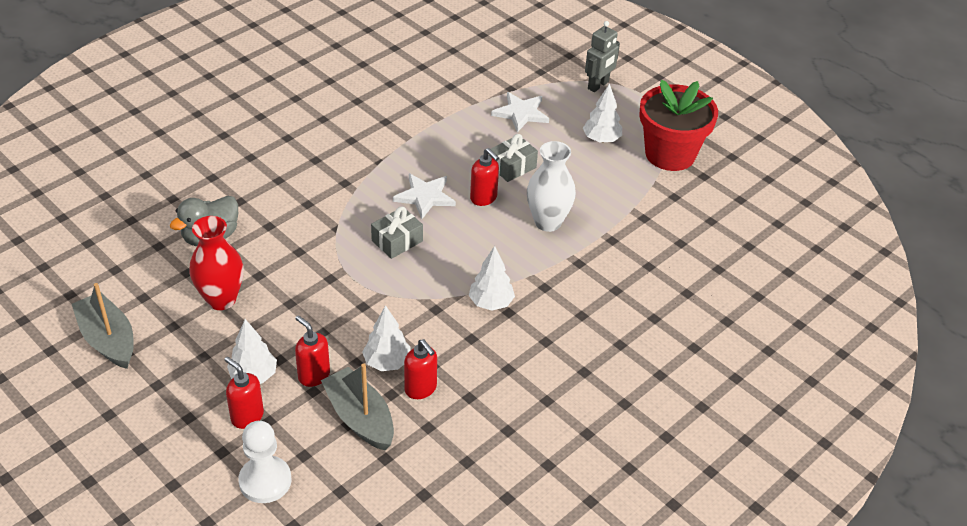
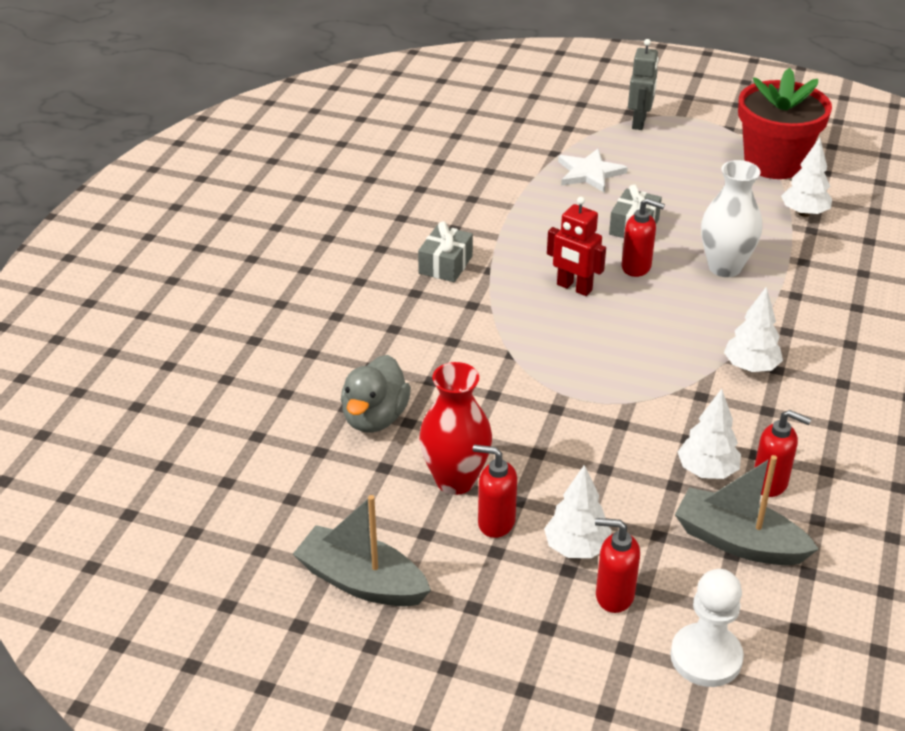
camera: 25 degrees left, 5 degrees down
(313, 375) = (643, 518): red soap dispenser -> red soap dispenser (495, 522)
(397, 241) = (590, 343): grey gift -> grey gift (445, 265)
(425, 196) = (574, 288): white star -> red robot
(601, 139) = (695, 171): white tree -> white tree (804, 213)

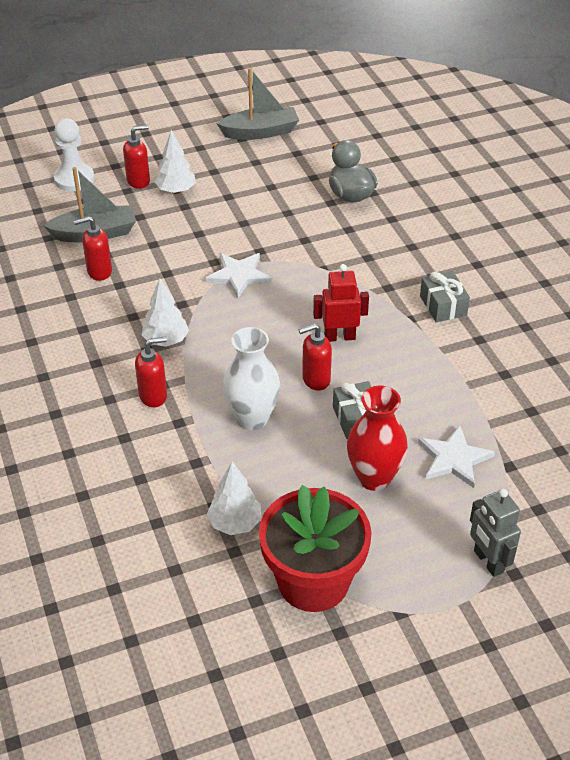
camera: 140 degrees right, 5 degrees up
(455, 480) = (270, 189): red vase -> red vase (374, 478)
(495, 522) = (228, 182): red soap dispenser -> red soap dispenser (153, 396)
(610, 393) = (238, 276): none -> white star
(707, 471) = (141, 260): white tree -> none

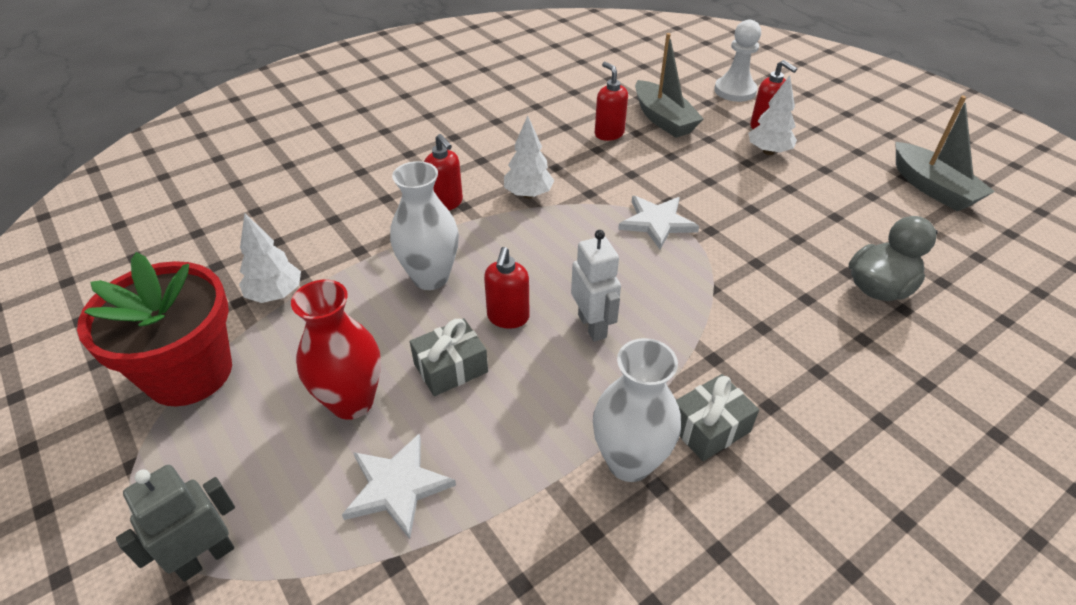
camera: 75 degrees right, 0 degrees up
(315, 380) = (508, 318): red soap dispenser -> red soap dispenser turned 135 degrees counterclockwise
(339, 337) = (592, 326): red robot -> white robot
(459, 346) = (629, 462): none -> white vase

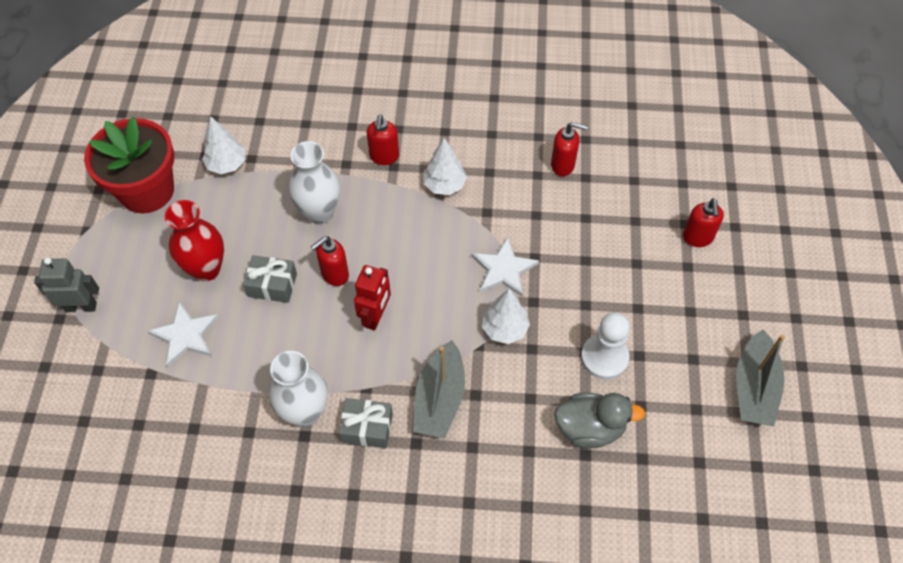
camera: 40 degrees right, 15 degrees up
(592, 326) = (375, 316): white robot -> red robot
(609, 134) = (563, 165): red soap dispenser -> red soap dispenser turned 90 degrees clockwise
(663, 119) = (623, 178): grey boat -> grey boat (439, 399)
(735, 91) = (722, 185): white pawn -> white pawn (604, 357)
(768, 151) = (667, 265): white tree -> white tree (504, 329)

